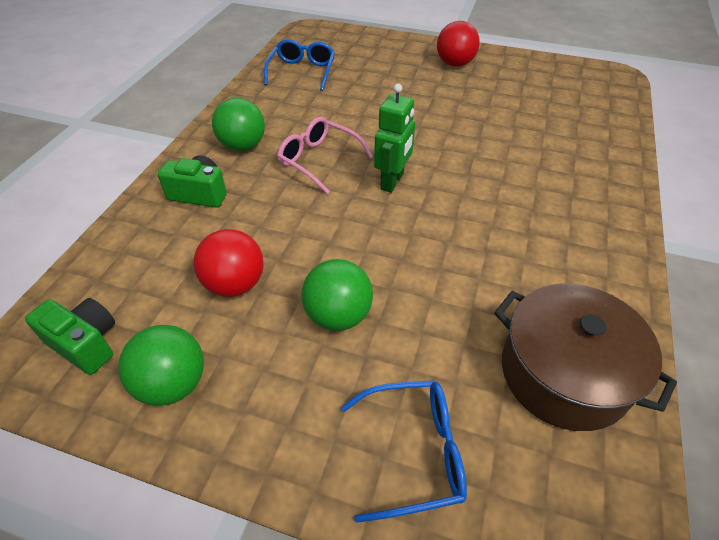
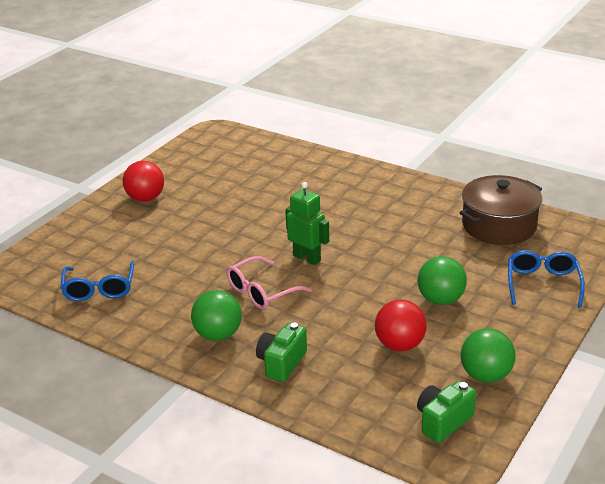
camera: 75 degrees left, 15 degrees down
(302, 72) = (99, 288): blue glasses -> blue glasses turned 120 degrees counterclockwise

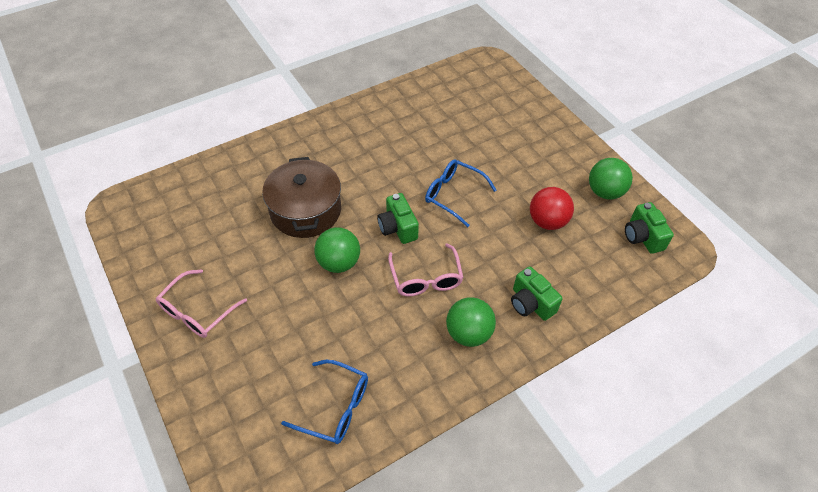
camera: 65 degrees left, 20 degrees up
(145, 198) = (198, 311): red ball -> pink glasses
(307, 258) = (398, 228): green robot -> green camera
(440, 300) = (507, 174): green ball -> green ball (339, 263)
(499, 225) = (436, 100): brown pot -> brown pot (305, 211)
(543, 284) = (522, 115): blue glasses -> blue glasses (454, 195)

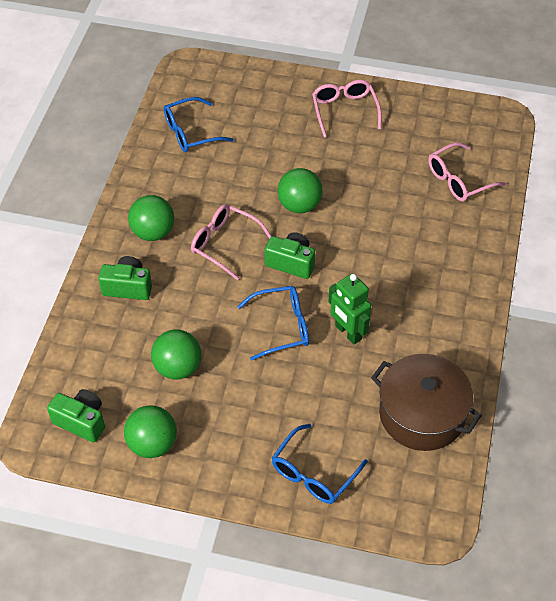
camera: 135 degrees right, 0 degrees up
(217, 191) = (459, 180): none -> pink glasses
(305, 211) = (376, 219): brown pot -> brown pot (422, 414)
(418, 162) = (348, 332): none -> green robot
(523, 117) = (314, 473): none -> blue glasses
(547, 221) = (178, 368): red ball -> green ball

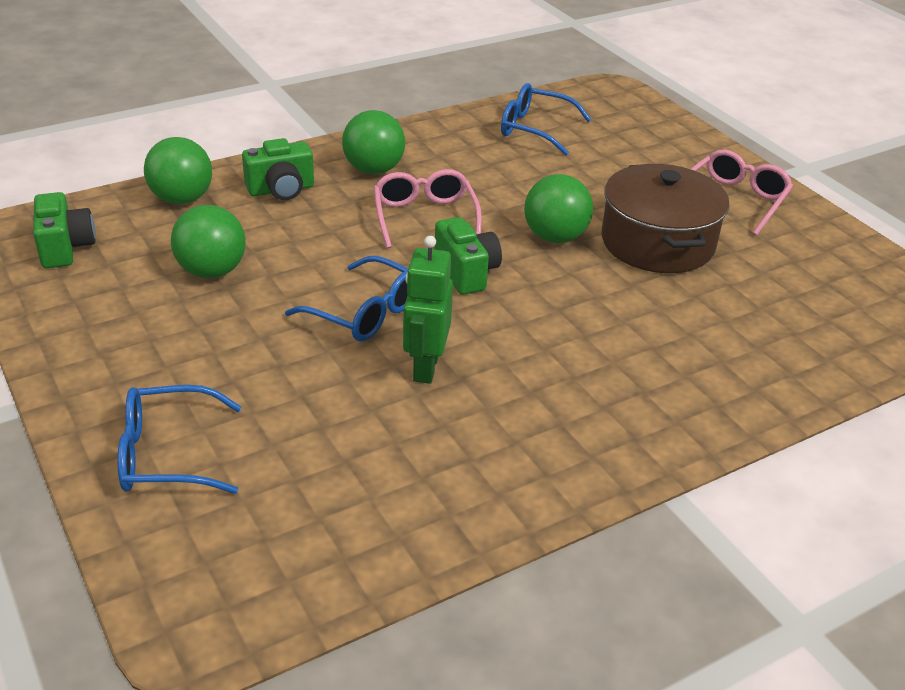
camera: 45 degrees right, 15 degrees down
(128, 287) = (281, 190): green camera -> green camera turned 105 degrees clockwise
(152, 444) = (82, 307): green ball -> green ball (182, 199)
(422, 414) = (378, 505): brown pot -> brown pot (657, 242)
(459, 180) = (796, 332): pink glasses -> none

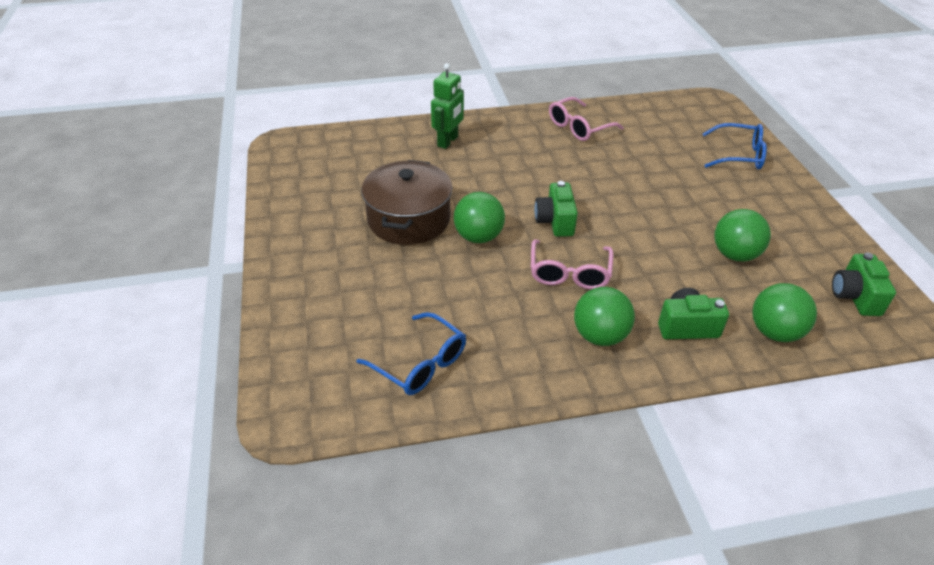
camera: 160 degrees left, 5 degrees up
(364, 312) = (630, 207): blue glasses -> none
(425, 367) = (601, 170): green robot -> green robot (448, 141)
(734, 200) = (317, 243): pink glasses -> pink glasses (579, 127)

